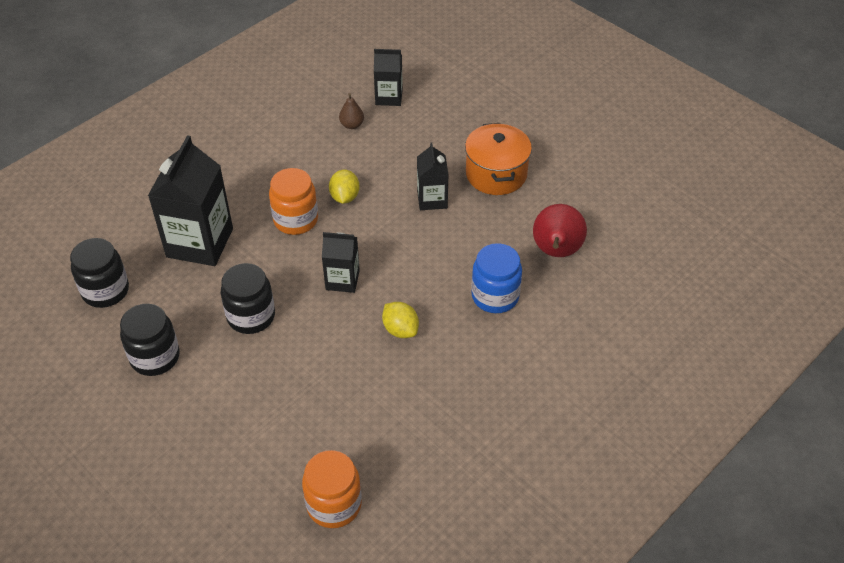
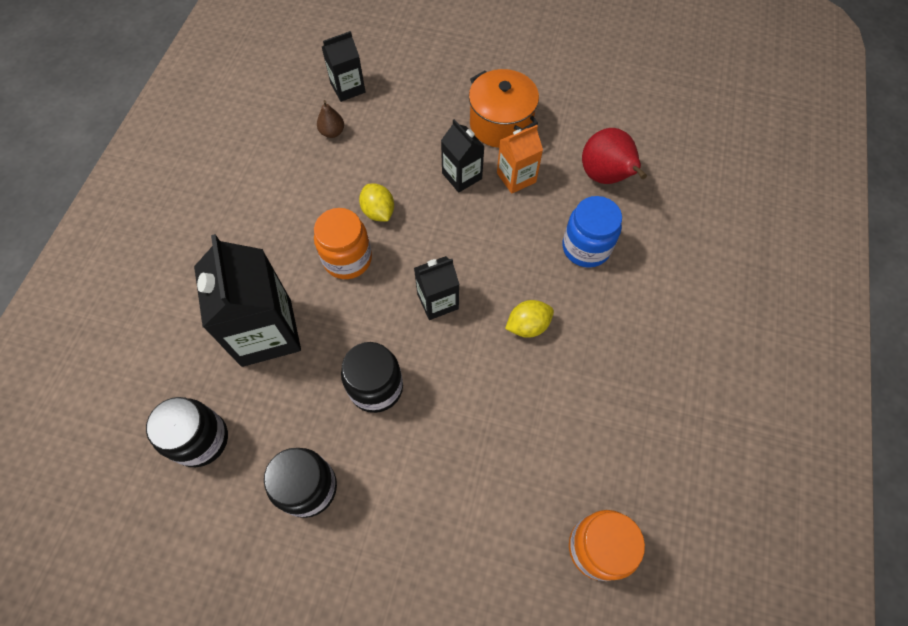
camera: 30 degrees left, 15 degrees up
(400, 330) = (527, 326): yellow lemon -> yellow lemon turned 45 degrees counterclockwise
(477, 219) = (516, 177): none -> orange carton

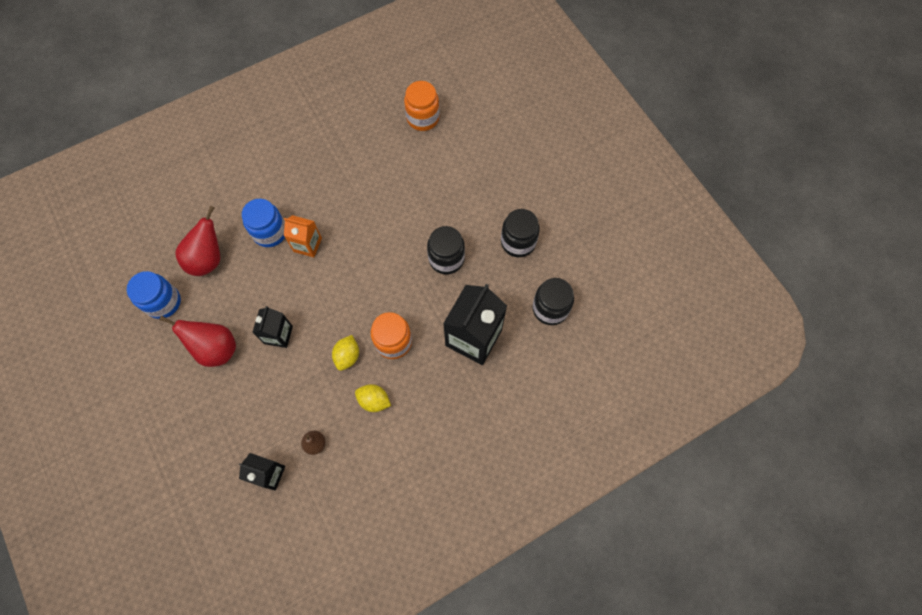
camera: 135 degrees left, 5 degrees up
(437, 301) = (373, 274): black carton -> none
(501, 124) = (215, 349): orange pot -> red pear
(516, 177) = (252, 305): orange carton -> orange carton (307, 245)
(527, 326) = (345, 222): yellow lemon -> yellow lemon (374, 401)
(591, 117) = (163, 302): none -> blue jar

